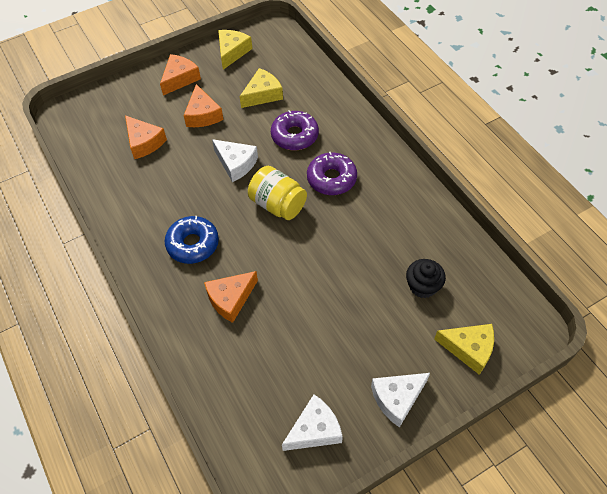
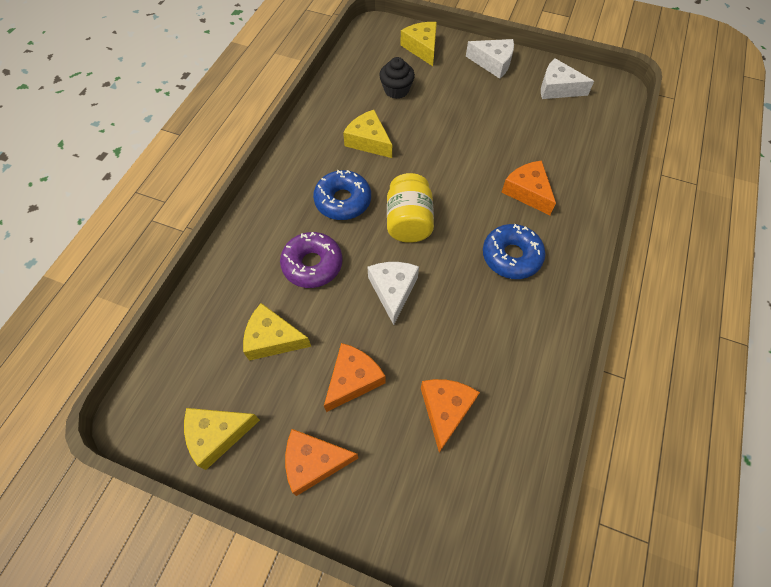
camera: 130 degrees left, 5 degrees up
(230, 299) = (527, 192): orange cheese -> orange cheese turned 135 degrees counterclockwise
(331, 179) = (343, 201): purple donut -> blue donut
(377, 228) = (368, 141): none -> yellow cheese

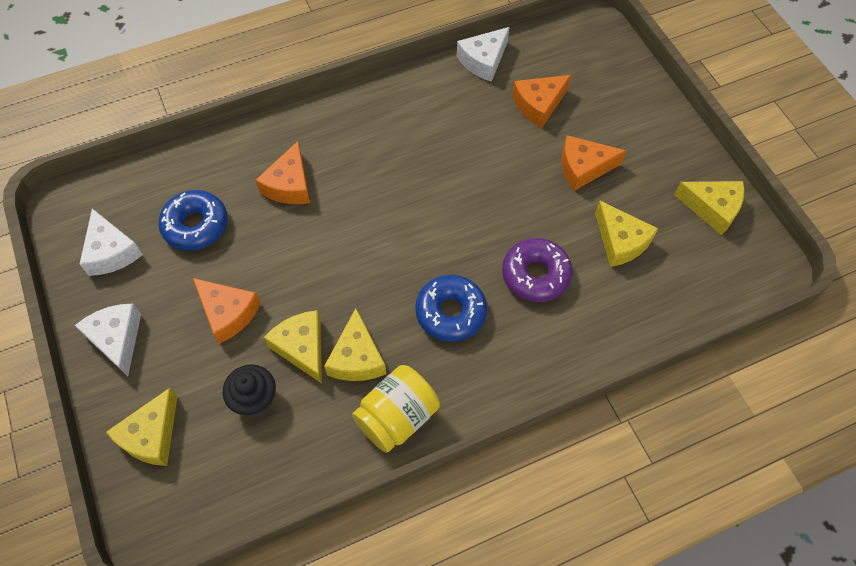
camera: 135 degrees left, 0 degrees up
(314, 462) = (655, 143): orange cheese -> orange cheese (228, 313)
(393, 290) = (491, 201): white cheese -> white cheese (483, 61)
(402, 124) = (302, 348): none -> yellow cheese
(408, 222) = (416, 243): yellow jar -> yellow jar (397, 417)
(511, 256) = (372, 151): blue donut -> blue donut (196, 226)

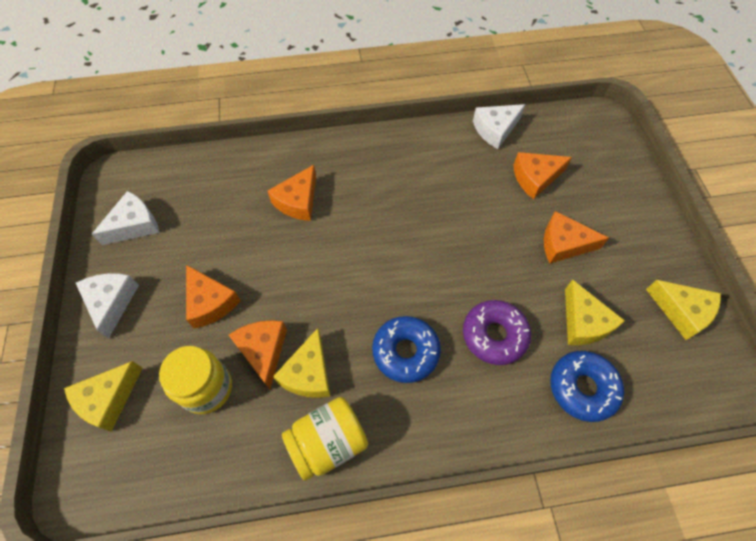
camera: 15 degrees right, 0 degrees up
(111, 252) = (134, 225): white cheese -> white cheese turned 120 degrees counterclockwise
(196, 226) = (209, 218): blue donut -> blue donut (582, 388)
(254, 398) = (207, 388): black cupcake -> yellow jar
(302, 348) = (263, 351): yellow cheese -> orange cheese

